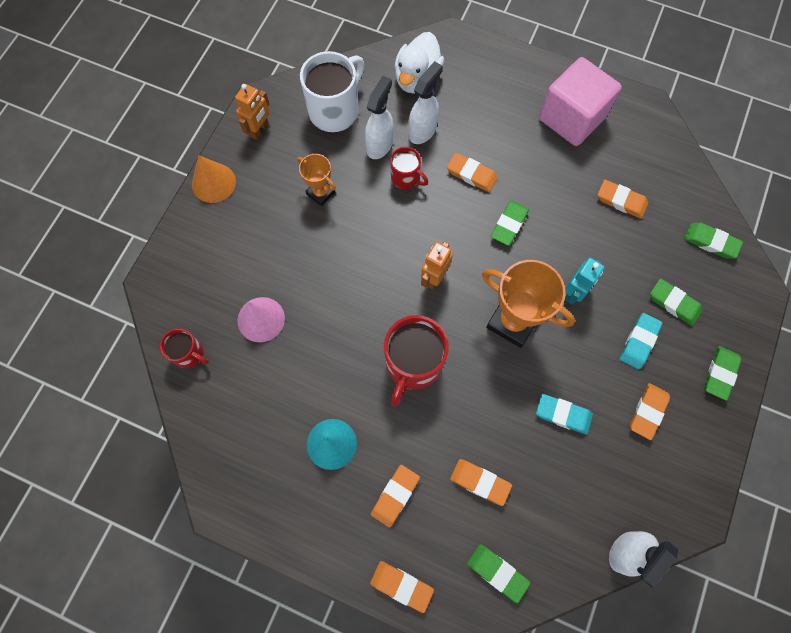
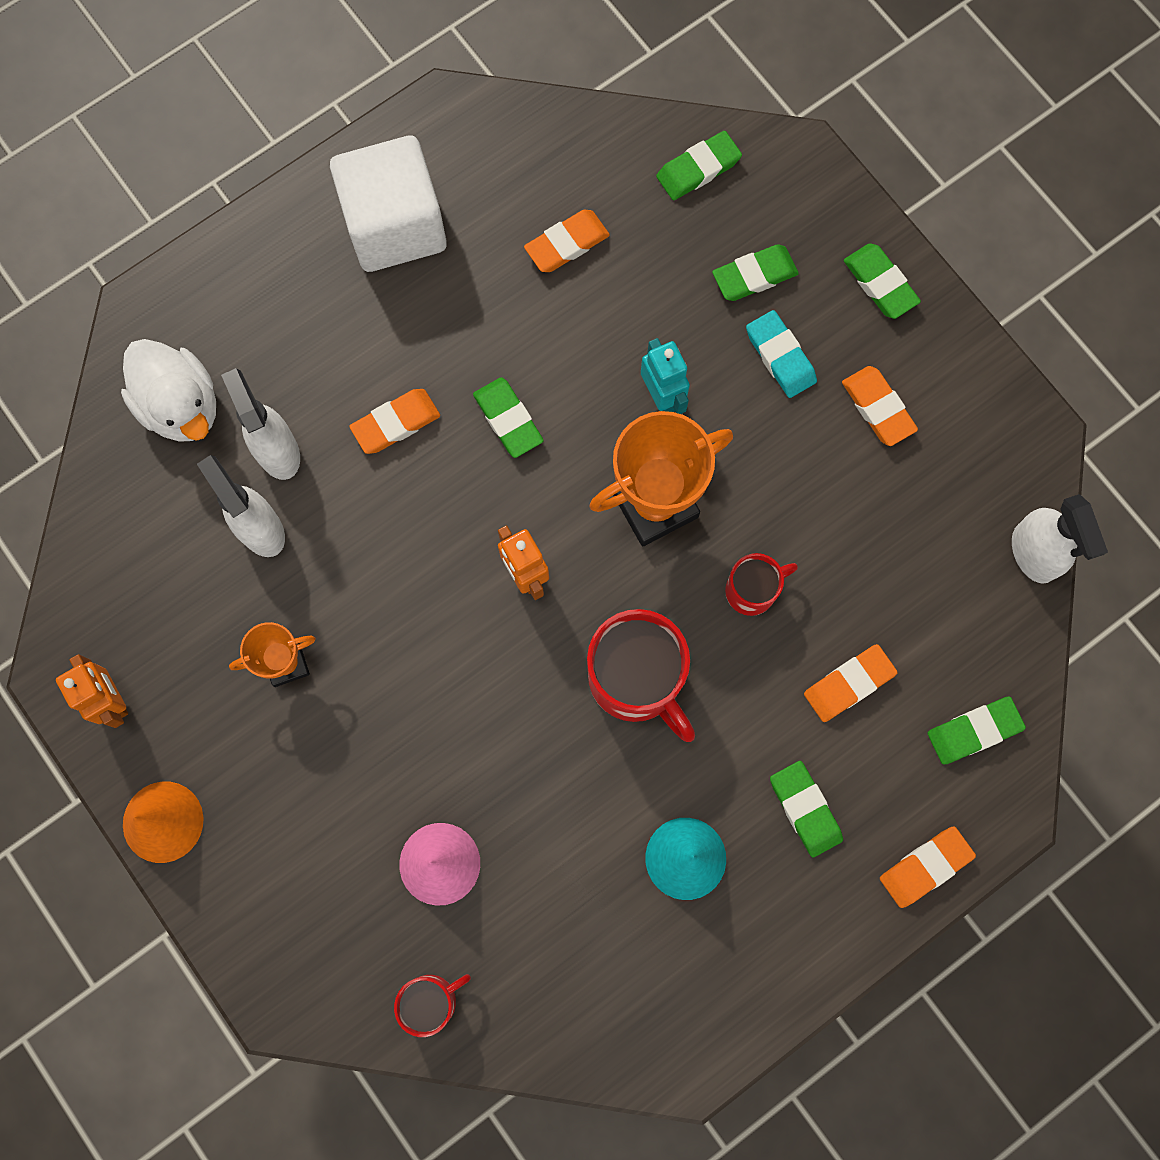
camera: 60 degrees left, 5 degrees up
(335, 110) = (155, 562): white mug -> none
(395, 496) = (805, 809): orange eraser -> green eraser
(406, 178) = (341, 521): red mug -> red mug (752, 590)
(563, 414) = (820, 519): turquoise eraser -> none
(571, 118) = (395, 226): pink cube -> white cube

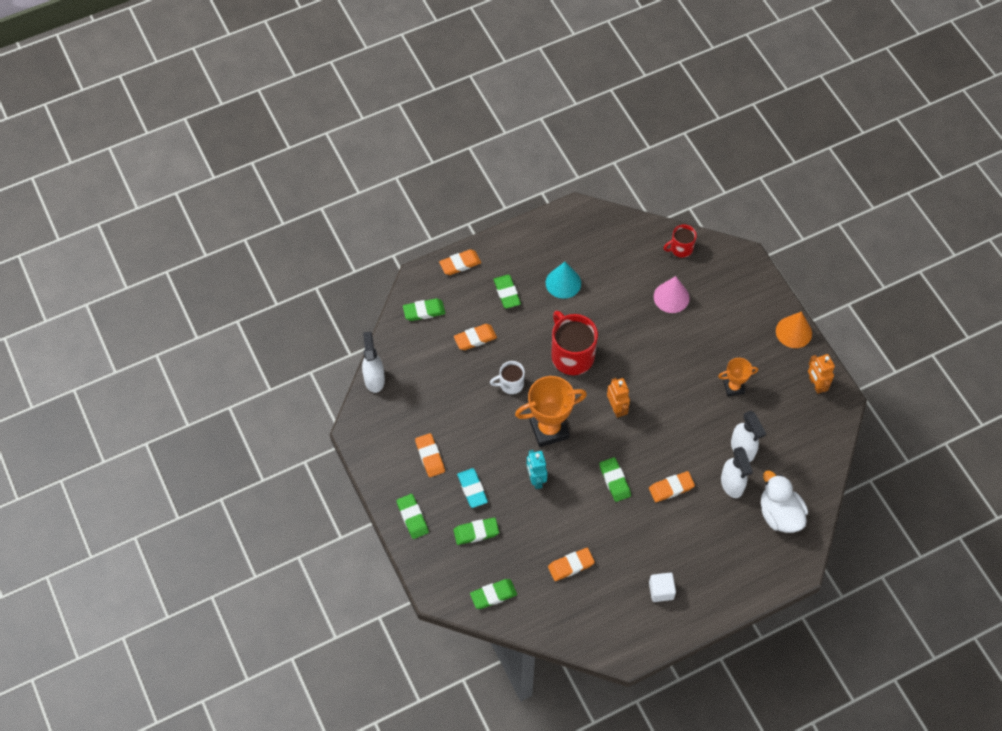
camera: 170 degrees left, 15 degrees down
(395, 226) = (661, 591): white cube -> white cube, size x0.47
(752, 590) = (510, 384): red mug -> white mug

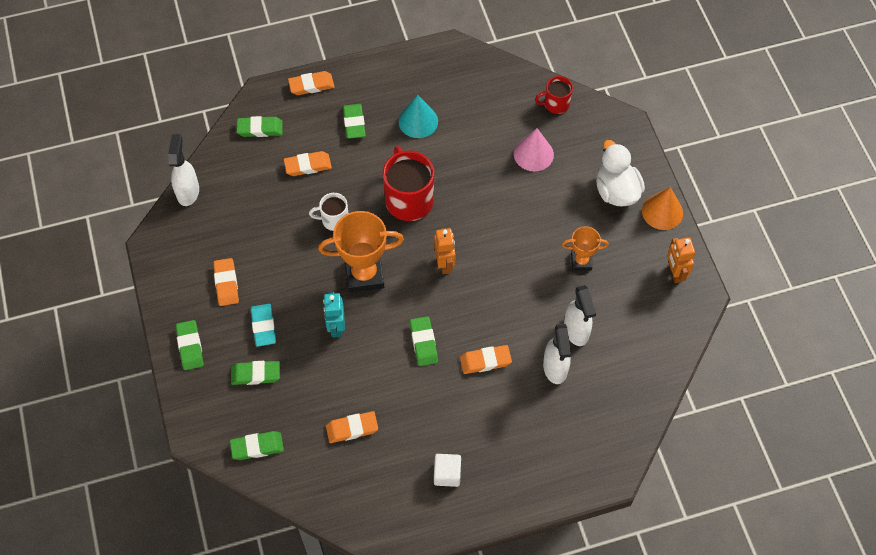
camera: 10 degrees right, 0 degrees up
(779, 514) = (602, 410): white duck -> white duck (616, 191)

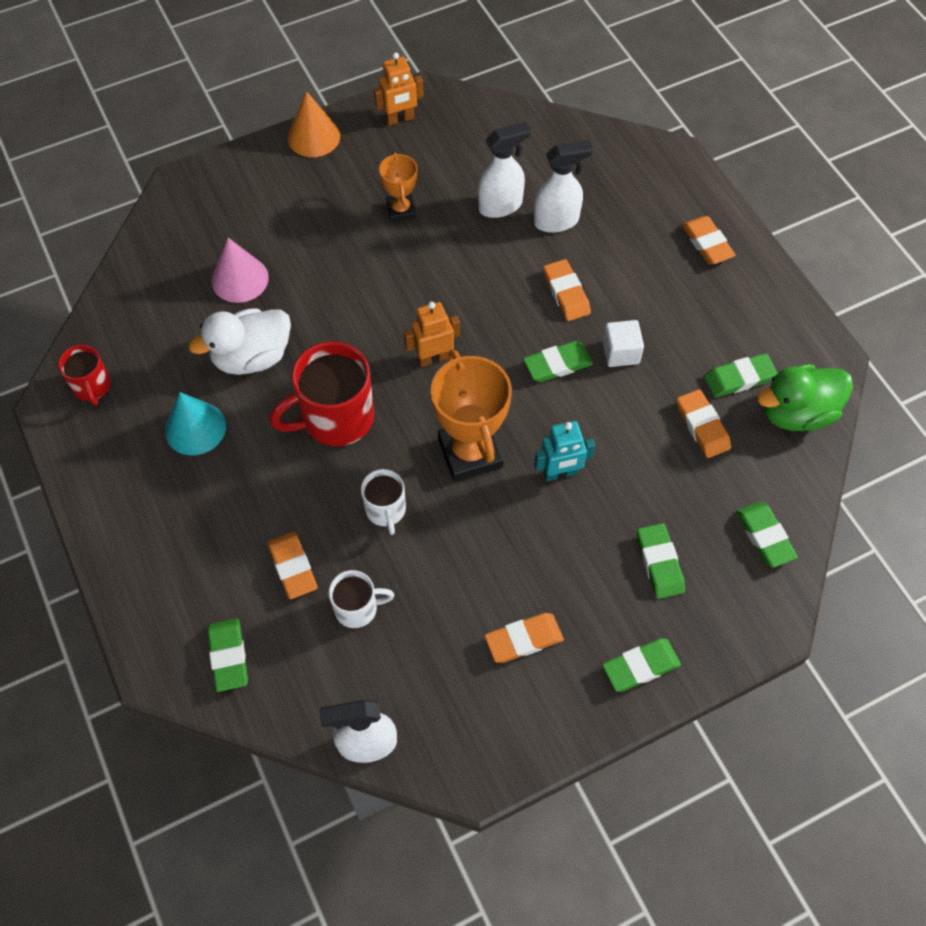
camera: 100 degrees left, 0 degrees up
(263, 326) = (582, 569): turquoise eraser -> none
(272, 196) = (357, 608): none -> white mug
(311, 85) = (134, 594): orange eraser -> orange eraser (707, 243)
(348, 498) = (796, 413): none -> green duck
(354, 123) = (205, 515): green eraser -> green eraser (739, 378)
(447, 474) = (728, 312): white cube -> white cube (620, 352)
(555, 104) = (152, 263): red mug -> red mug (92, 387)
(616, 191) = (289, 184): white duck -> white duck (252, 357)

